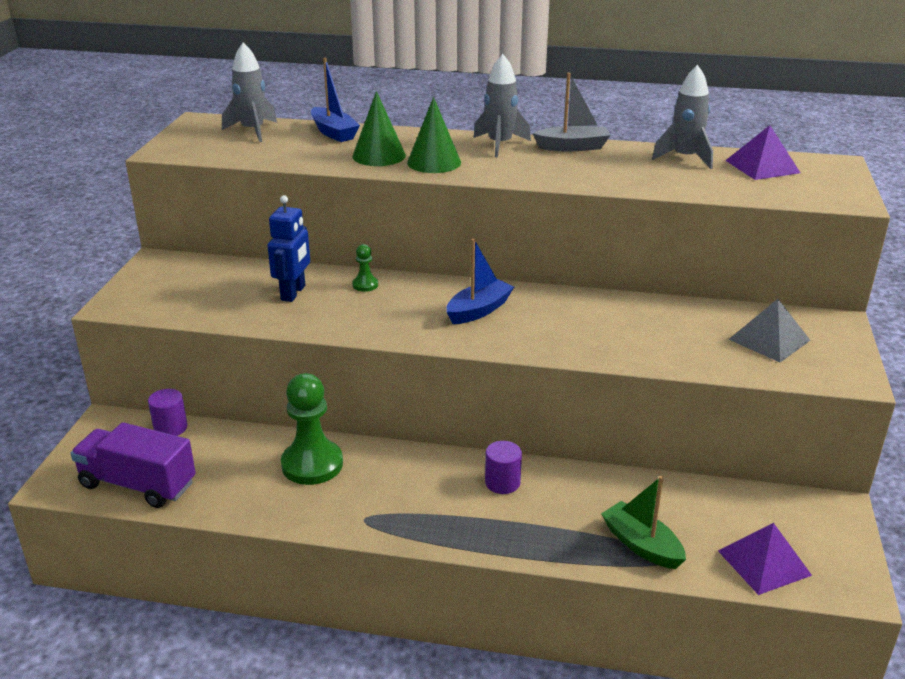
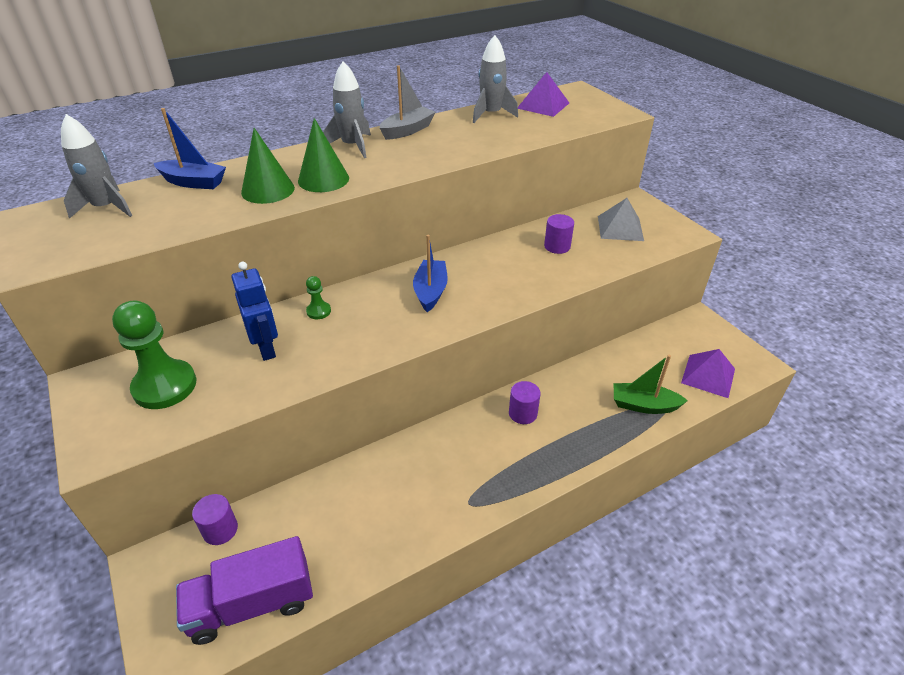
camera: 40 degrees left, 10 degrees up
(312, 464) = (380, 484): green pawn -> green pawn (165, 386)
(664, 326) = (557, 246): none -> purple cylinder

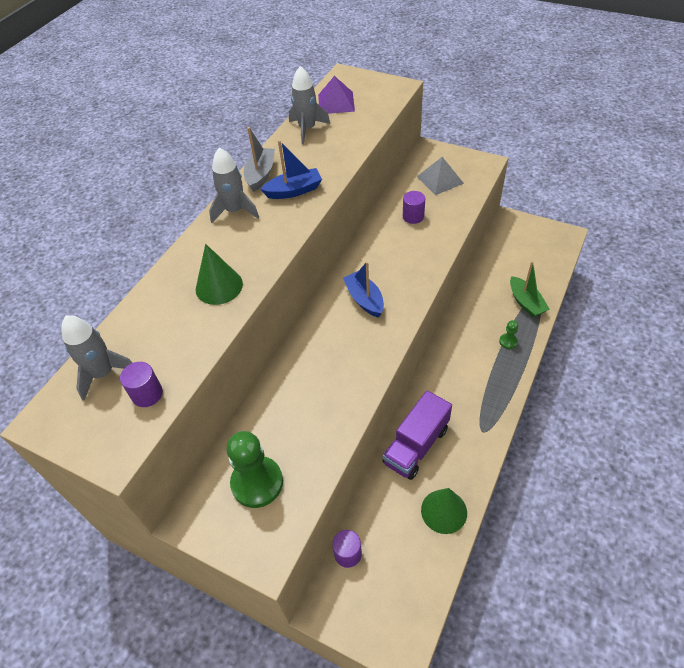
camera: 30 degrees left, 10 degrees up
(193, 182) = (147, 311): blue boat -> blue boat (294, 191)
(252, 604) = (417, 581): purple truck -> purple truck (416, 445)
(266, 348) = (297, 410): blue robot -> none
(318, 311) = (302, 360): green pawn -> green pawn (508, 341)
(323, 179) = (251, 254): green cone -> green cone (444, 511)
(523, 413) = (461, 351): purple cylinder -> purple cylinder (147, 394)
(643, 405) = (526, 302): green boat -> green boat turned 90 degrees counterclockwise
(708, 375) = (545, 260): purple pyramid -> none

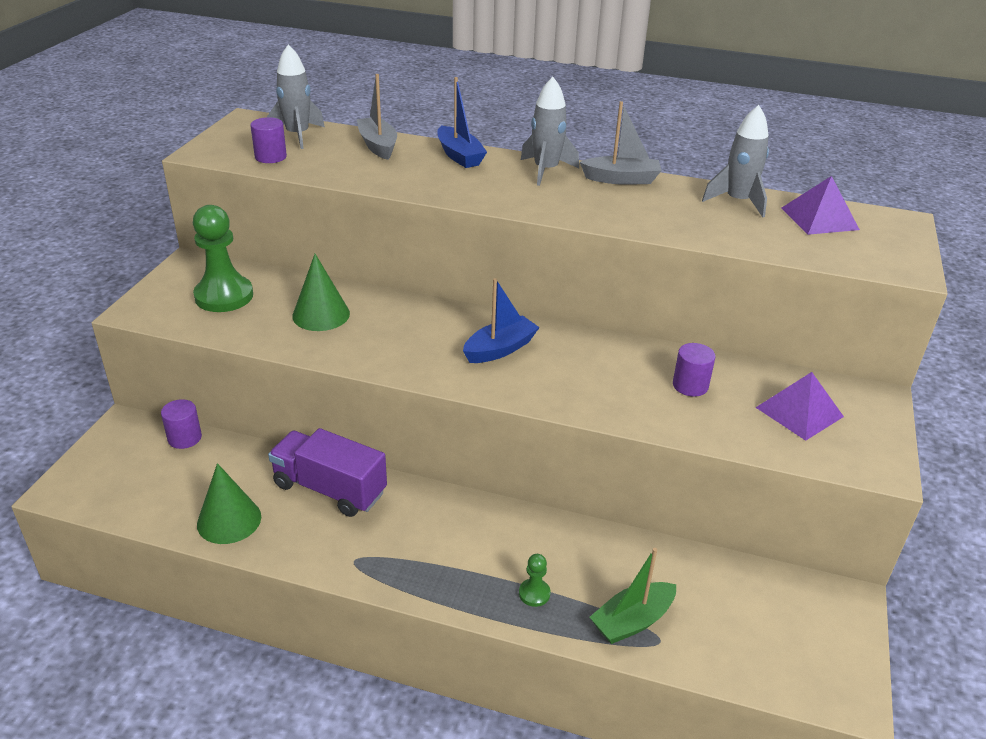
camera: 75 degrees right, 15 degrees down
(151, 311) = (378, 146): none -> grey boat
(219, 286) = (417, 174): green cone -> green cone (321, 314)
(294, 191) = (598, 203): blue boat -> blue boat (459, 156)
(440, 179) = (799, 412): grey pyramid -> purple pyramid

